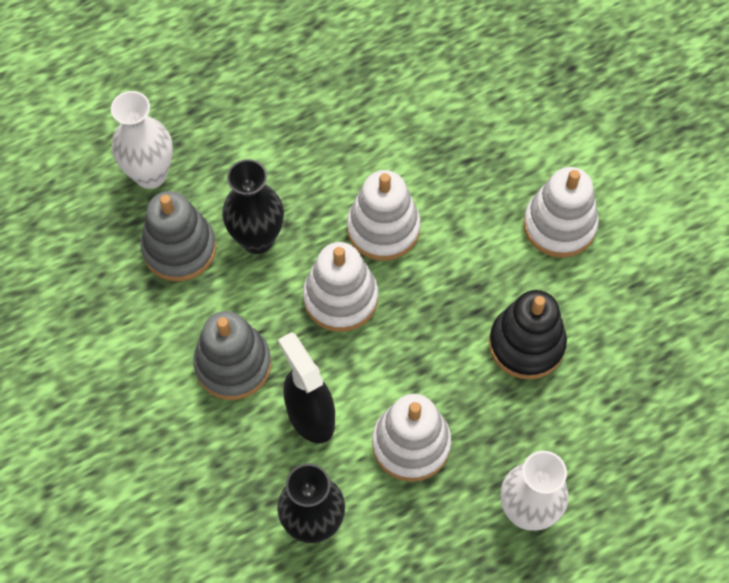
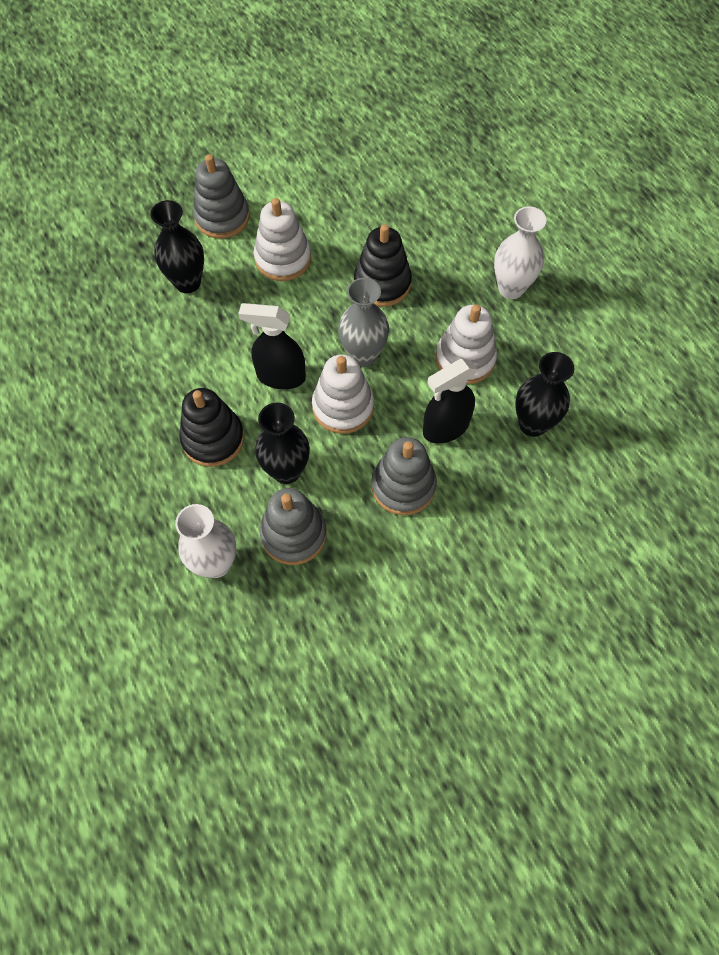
camera: 90 degrees left, 0 degrees up
(300, 162) = (213, 439): none -> black stacking toy
(383, 228) = (280, 376): white stacking toy -> black spray bottle
(414, 321) = (363, 355): none -> grey vase
(516, 122) = (187, 282): none -> black vase
(621, 153) = (222, 217): none -> grey stacking toy

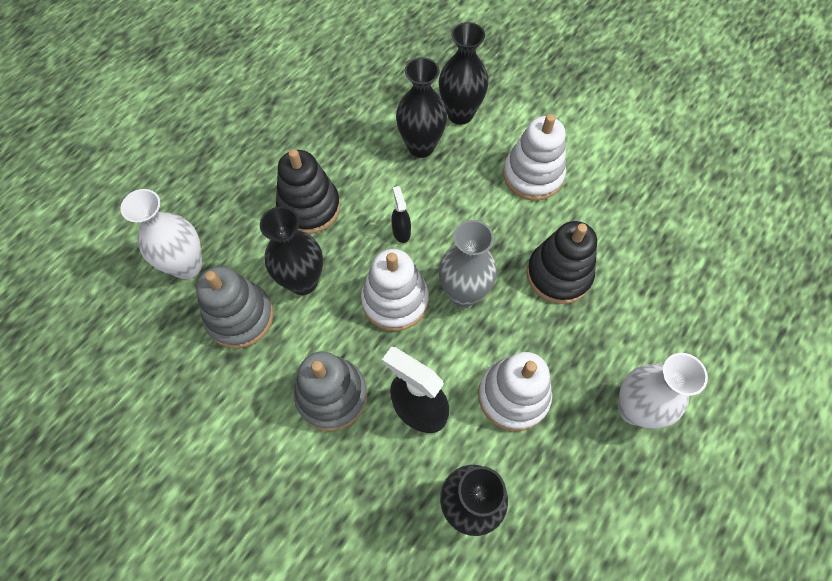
camera: 65 degrees right, 0 degrees up
(203, 326) = (421, 147): none -> black vase
(222, 217) = (547, 107): grey stacking toy -> none
(280, 376) = (401, 231): black spray bottle -> black spray bottle, size x0.52

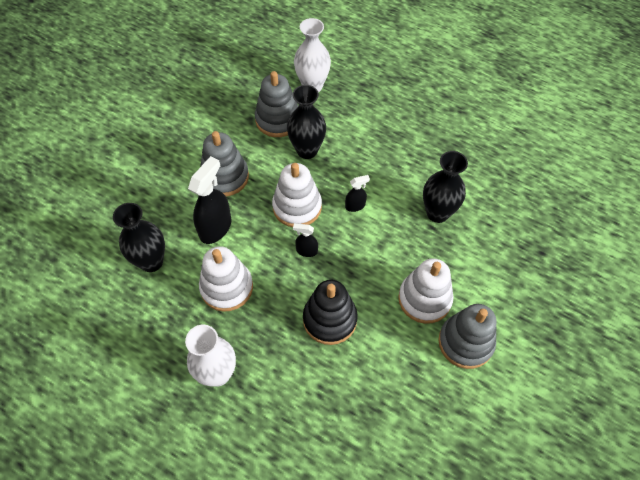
camera: 85 degrees right, 5 degrees down
(309, 207) = (368, 146): black stacking toy -> none
(460, 114) = (478, 240): black vase -> none
(463, 293) = (306, 251): grey vase -> black spray bottle
(584, 146) = (465, 342): none -> grey stacking toy

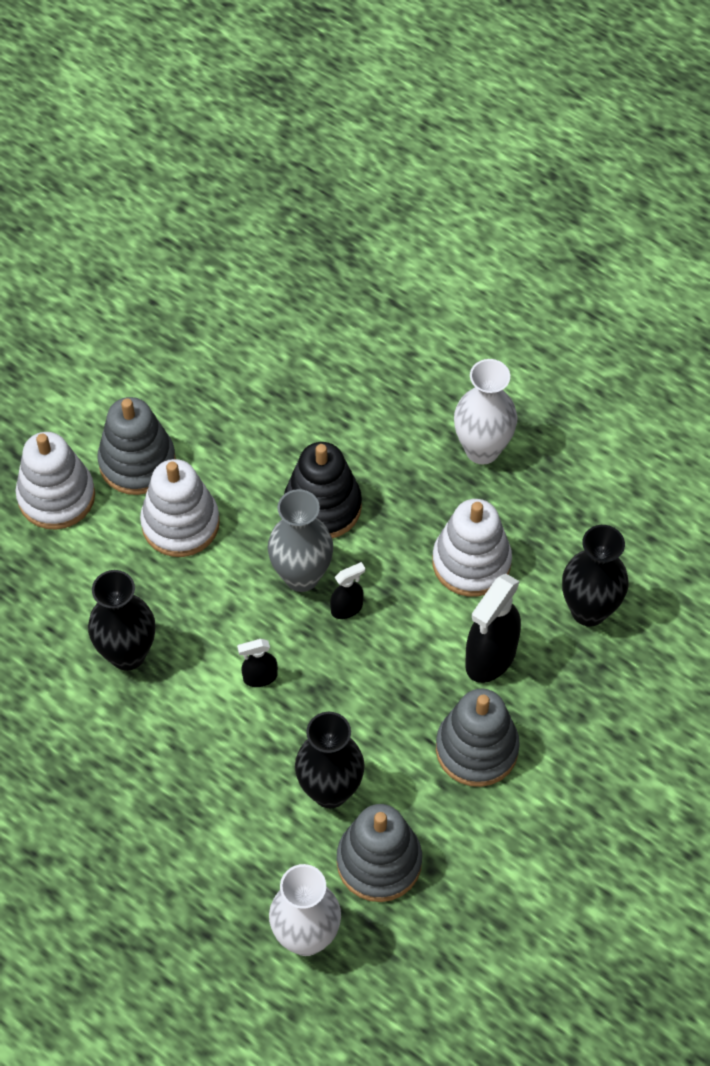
camera: 175 degrees left, 0 degrees up
(297, 207) = (356, 683): white stacking toy -> white stacking toy (56, 496)
(306, 251) = (347, 608): black spray bottle -> black spray bottle turned 45 degrees counterclockwise
(338, 269) = (301, 576): none -> grey vase

